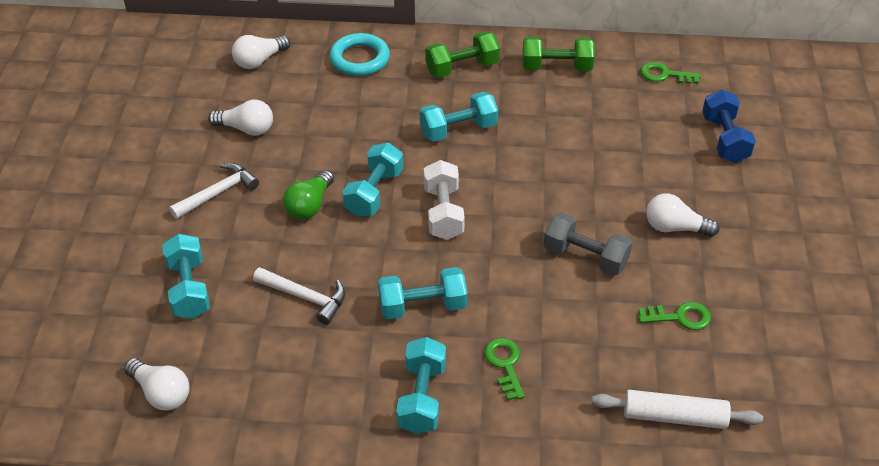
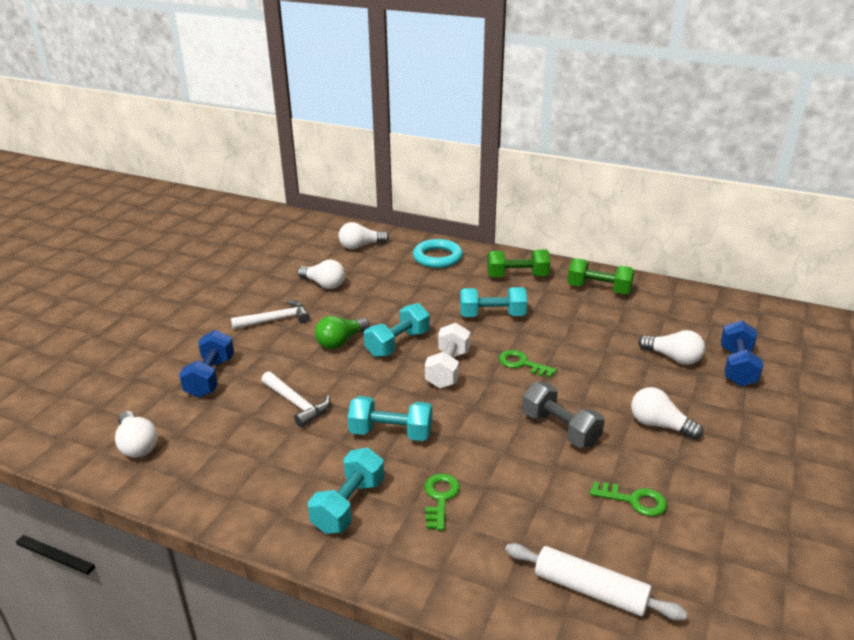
camera: 20 degrees right, 15 degrees down
(189, 289) = (210, 377): turquoise dumbbell -> blue dumbbell
(661, 142) = (673, 358): none -> white light bulb
(665, 75) = (696, 311): green key -> green key (522, 364)

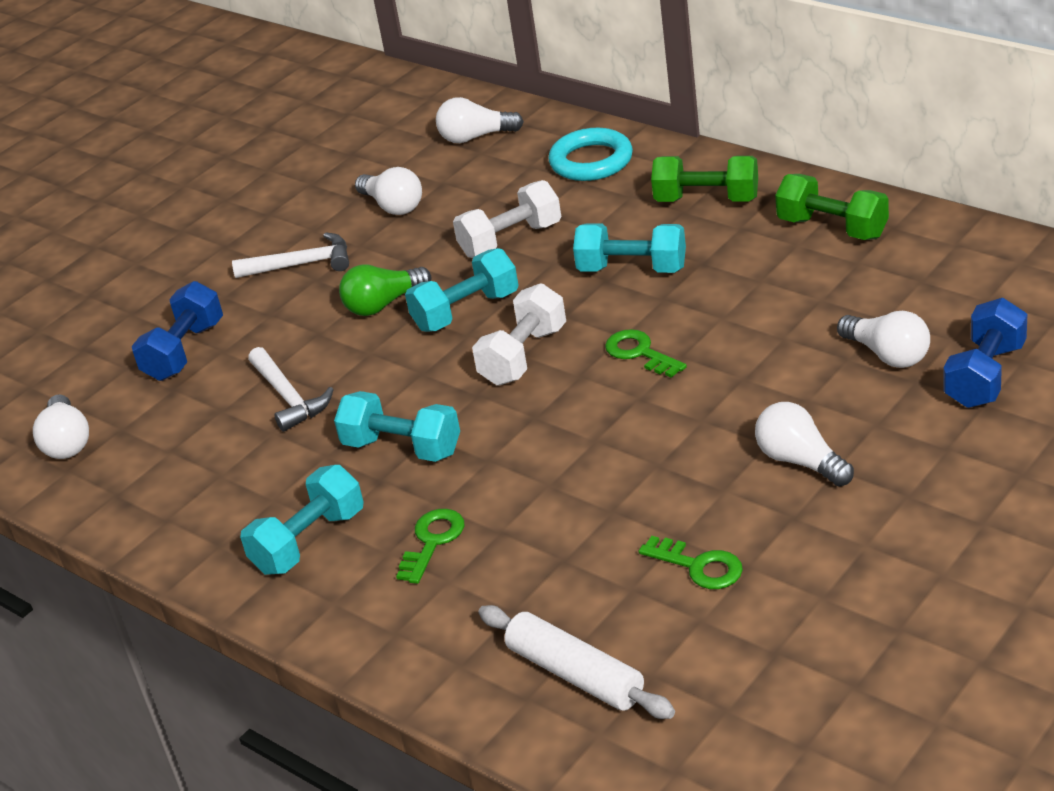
camera: 20 degrees right, 5 degrees up
(408, 301) = (511, 240): none -> white dumbbell
(560, 429) = (646, 458): grey dumbbell -> none

